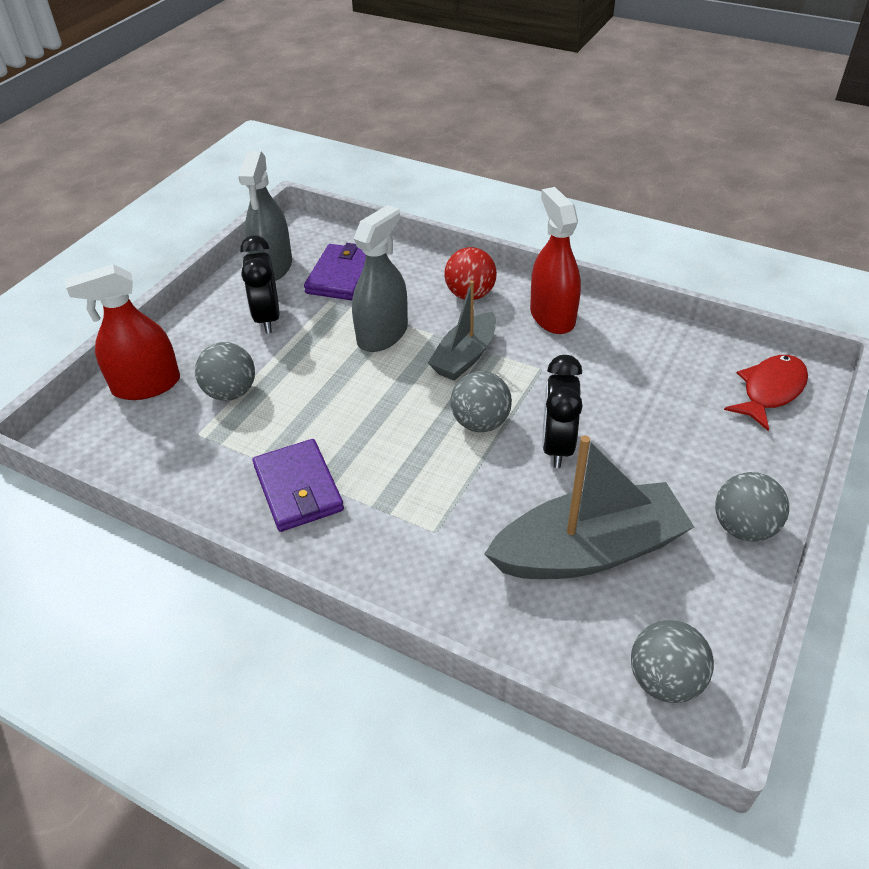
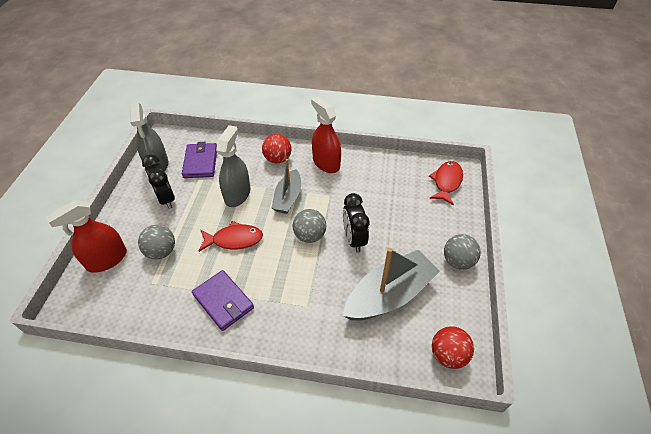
camera: 20 degrees left, 5 degrees up
(351, 401) = (234, 239): none -> red fish
(664, 680) = (448, 355): grey ball -> red ball

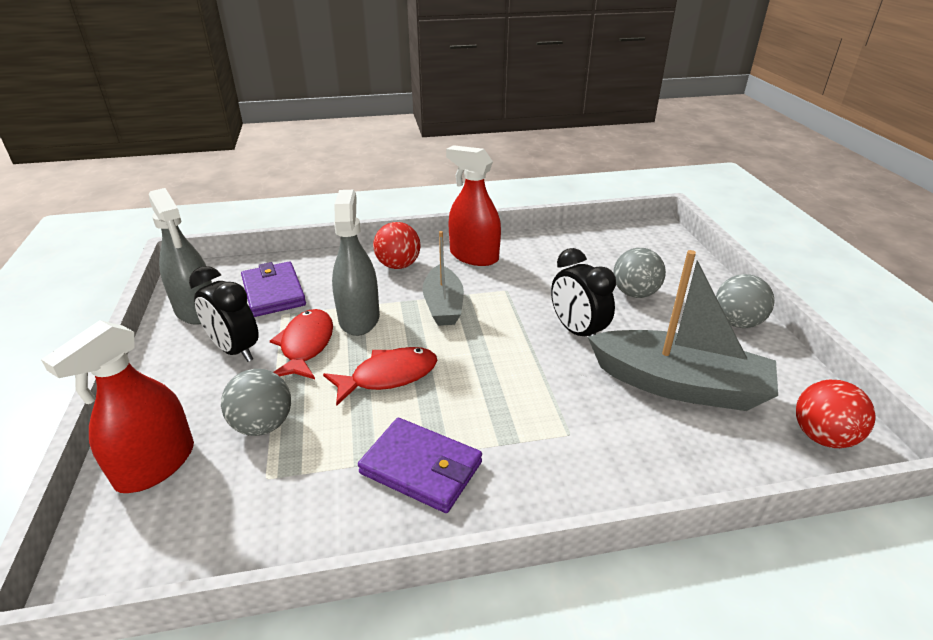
camera: 20 degrees left, 15 degrees down
(309, 235) = (508, 342): grey ball -> grey ball (635, 293)
(389, 295) = (679, 385): grey boat -> grey boat turned 75 degrees clockwise
(446, 182) = (651, 244): red fish -> red fish (306, 345)

